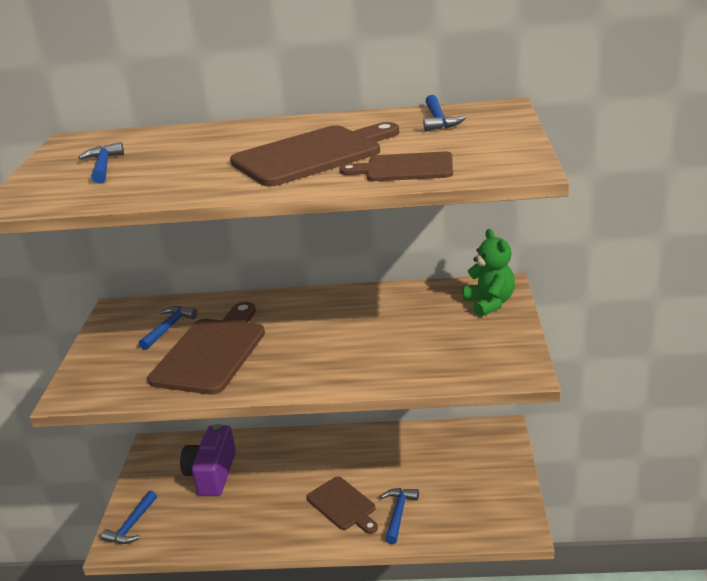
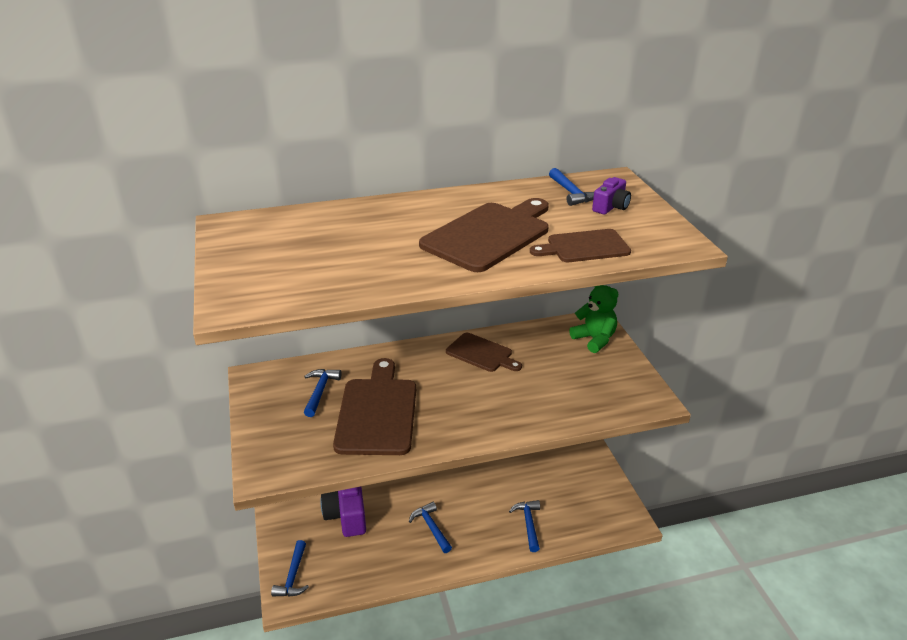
camera: 20 degrees left, 5 degrees up
(103, 166) = (291, 255): blue hammer -> blue hammer (431, 527)
(343, 505) = (478, 524): brown cutting board -> brown cutting board (481, 353)
(471, 133) = (611, 207): none -> purple camera

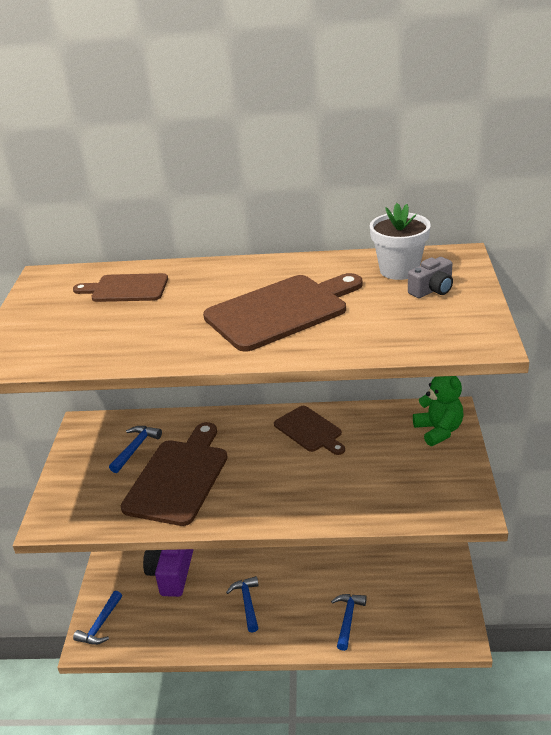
camera: 20 degrees right, 0 degrees up
(571, 193) = (399, 270): blue hammer -> white flower pot
(584, 247) = (371, 334): brown cutting board -> brown cutting board (126, 289)
(611, 207) = (432, 290): purple camera -> grey camera

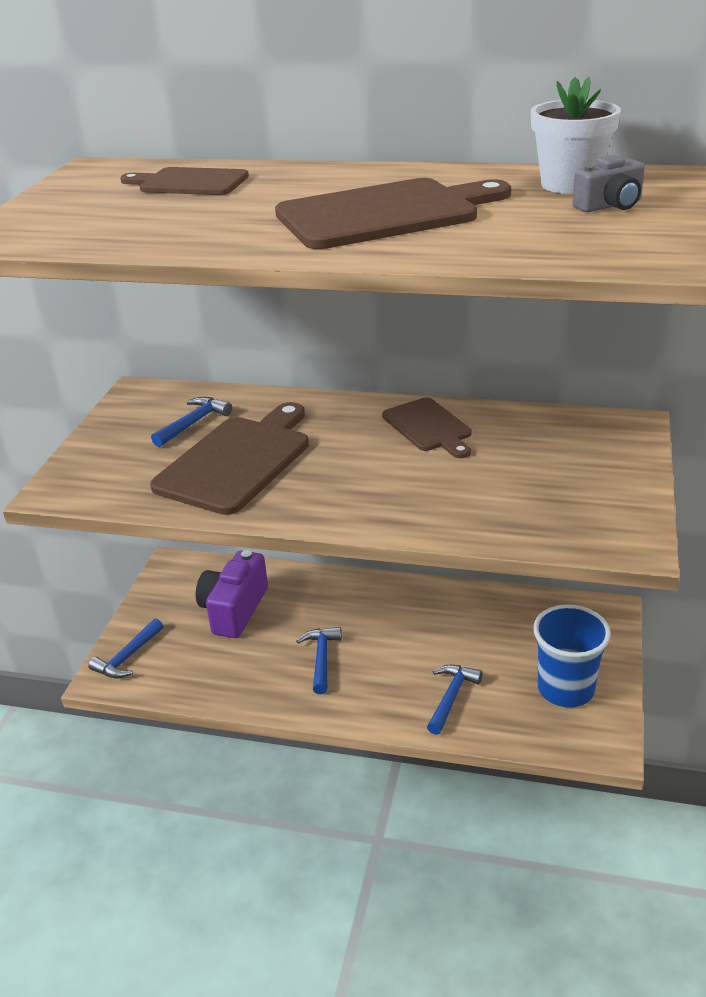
camera: 10 degrees right, 0 degrees up
(426, 599) = (565, 689): none -> blue cup
(438, 431) = (609, 445): green teddy bear -> none

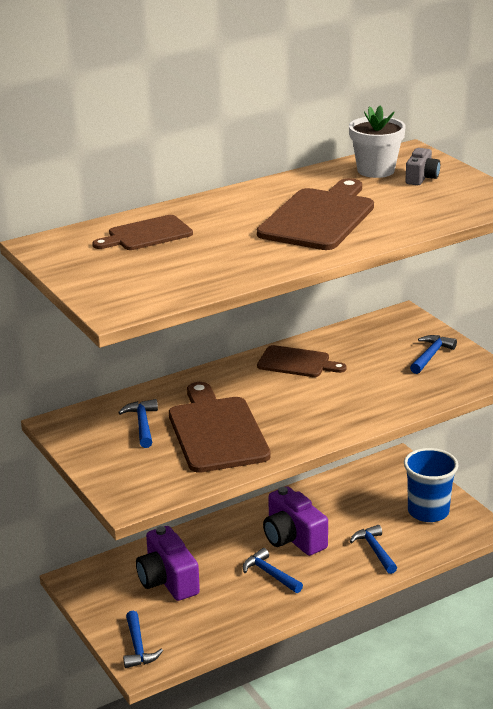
camera: 45 degrees left, 5 degrees down
(391, 635) = (293, 538): none -> purple camera
(589, 484) = (431, 355): none -> blue hammer

